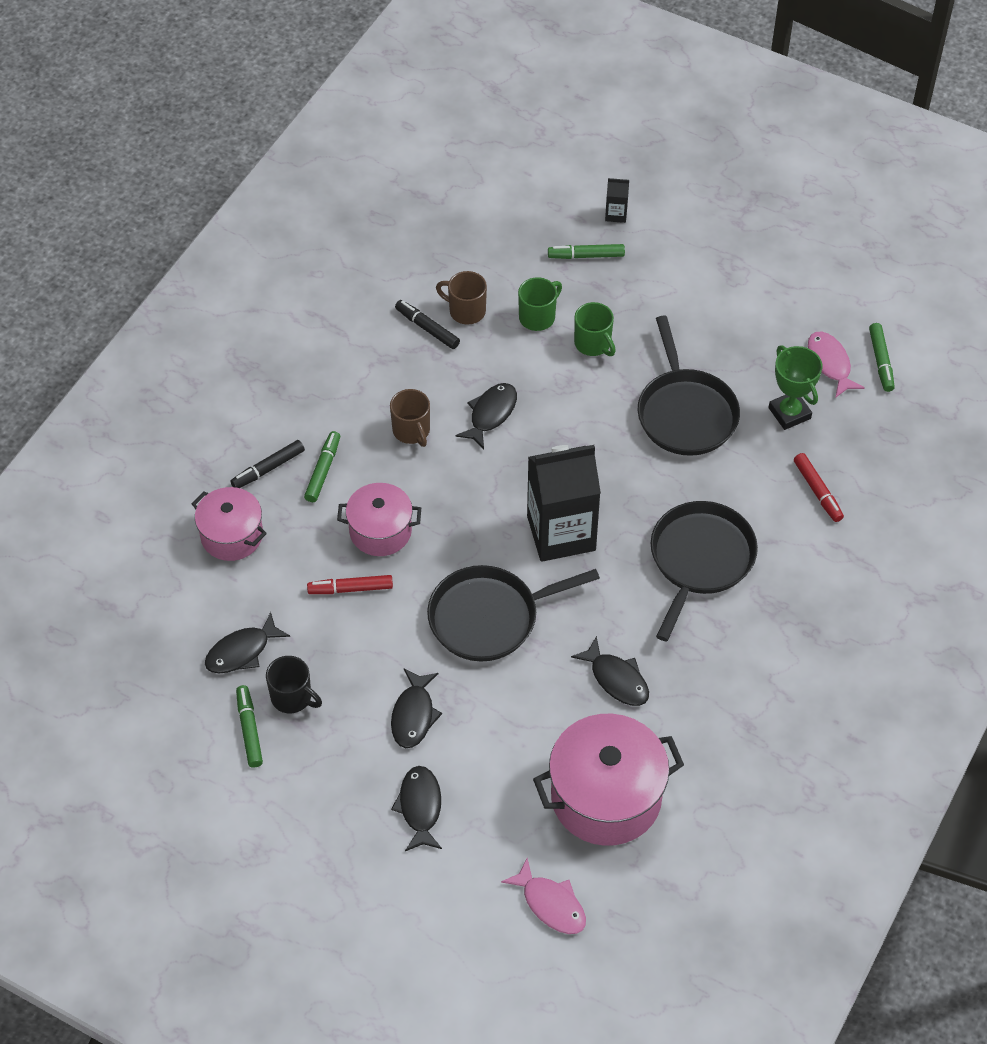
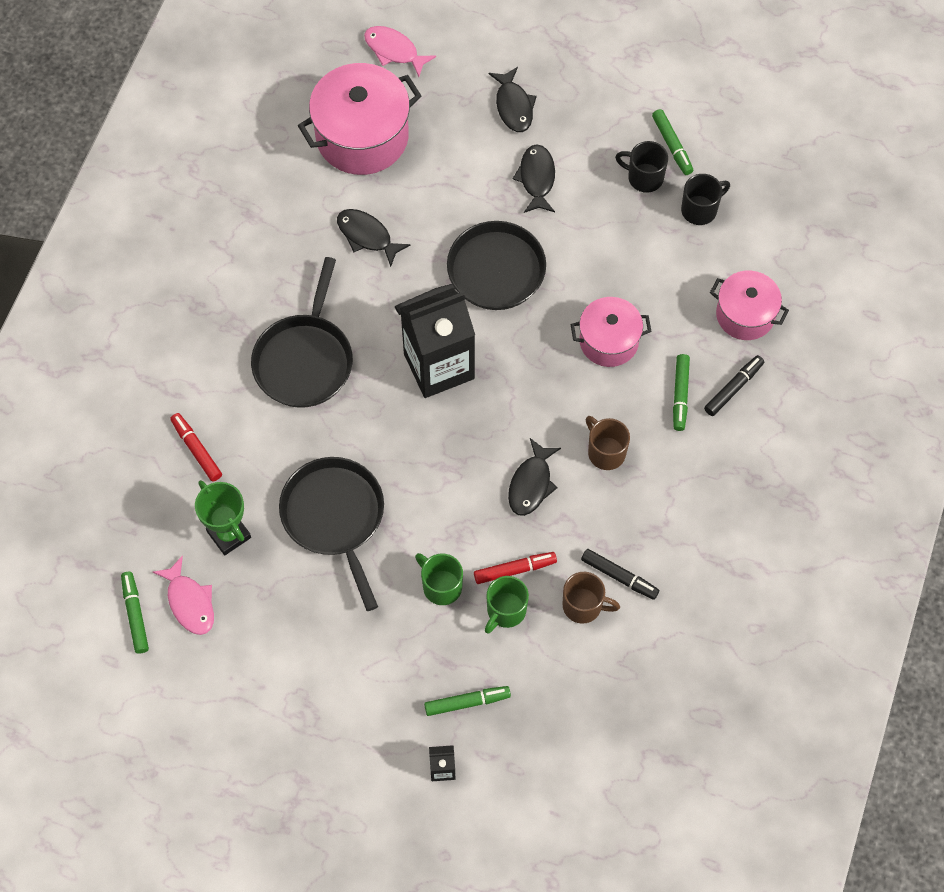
camera: 170 degrees right, 10 degrees up
(242, 651) = (700, 210): black fish -> black mug
(351, 589) = (620, 281): red marker -> red marker (514, 570)

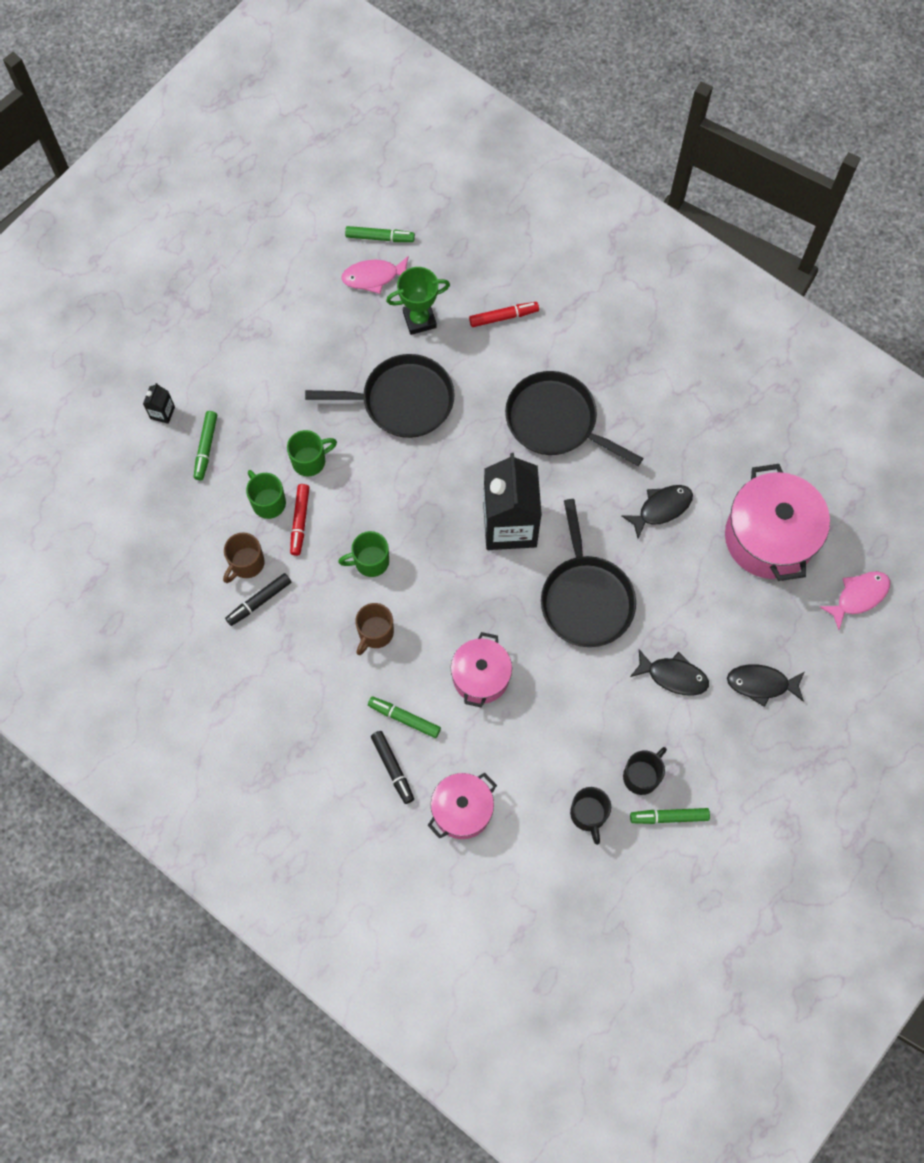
camera: 110 degrees right, 5 degrees up
(531, 484) = (370, 561): black fish -> green mug
(605, 452) = (375, 633): brown mug -> brown mug turned 135 degrees clockwise

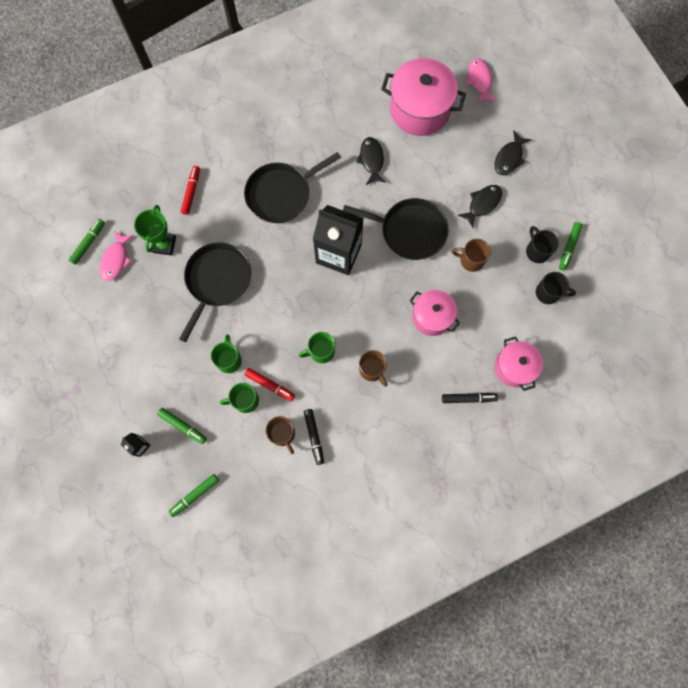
camera: 65 degrees left, 5 degrees up
(370, 561) = (321, 351): green mug -> green mug turned 60 degrees clockwise
(404, 718) = (438, 376): green marker -> green marker (195, 495)
(584, 694) = (471, 260): none -> brown mug

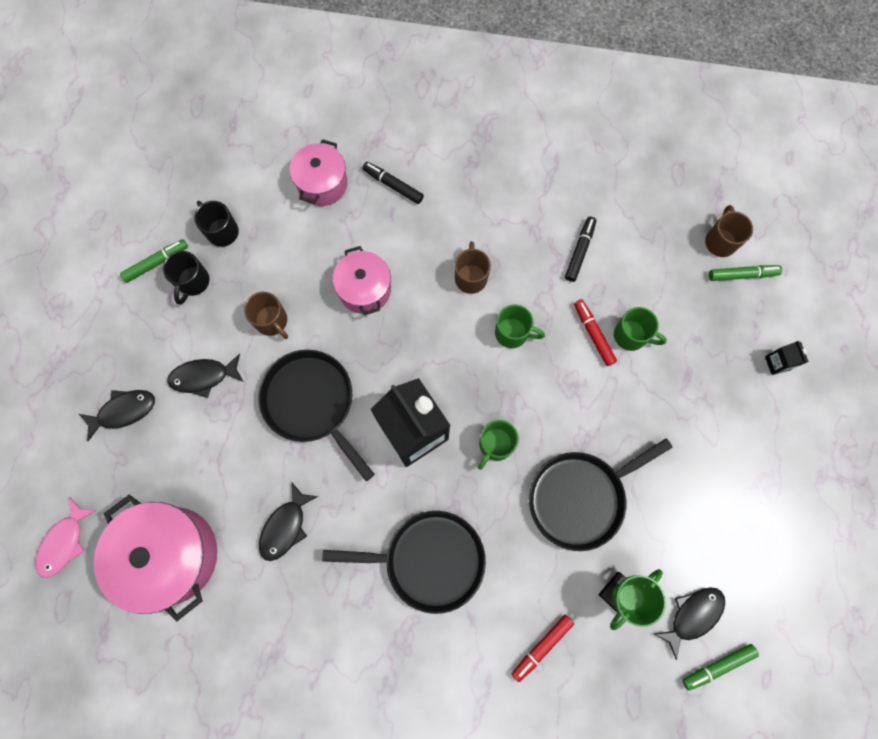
camera: 145 degrees left, 0 degrees up
(116, 260) = (692, 615): pink fish -> black fish
(182, 426) = (717, 353): green marker -> none
(229, 360) = (622, 392): green mug -> green mug (495, 445)
(282, 434) = (611, 275): brown mug -> brown mug (720, 241)

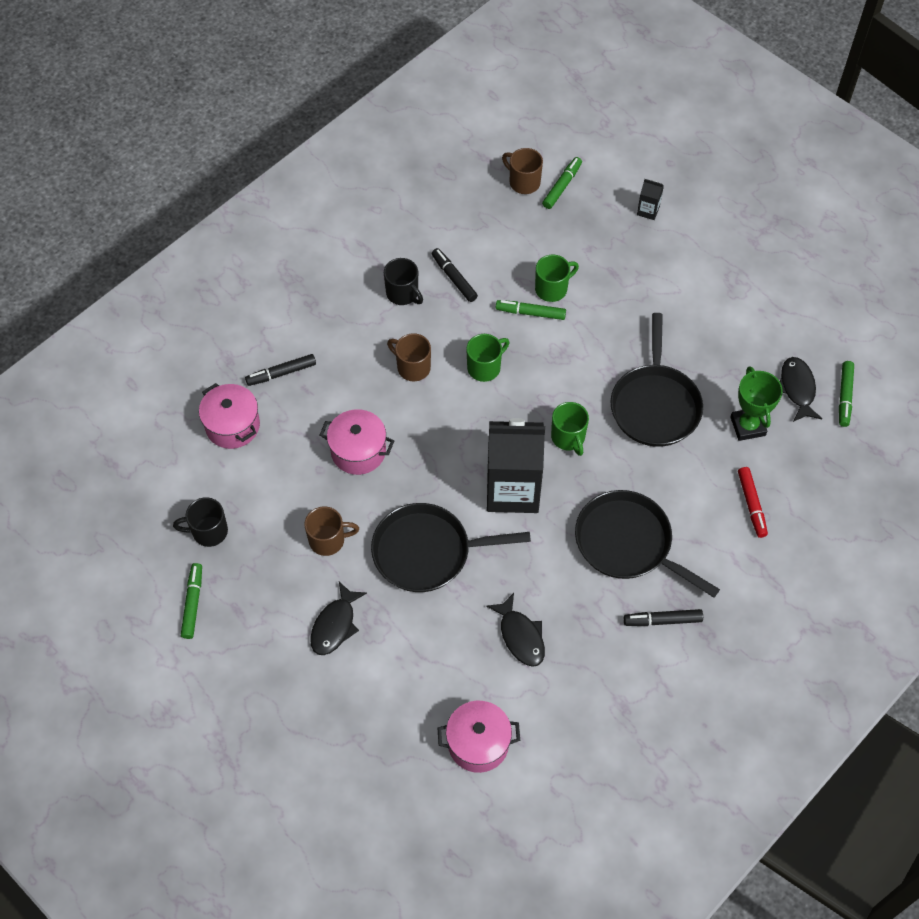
camera: 55 degrees left, 15 degrees down
(64, 542) = (400, 830): pink fish -> none
(124, 411) = (314, 711): black fish -> none
(171, 555) = (478, 743): pink pot -> pink pot, size x0.61
(193, 282) = (238, 583): black mug -> black mug (403, 294)
(376, 638) = (663, 620): none -> black marker
(429, 560) = (627, 543): black pan -> black pan turned 90 degrees counterclockwise
(593, 334) = (531, 313): red marker -> green marker

